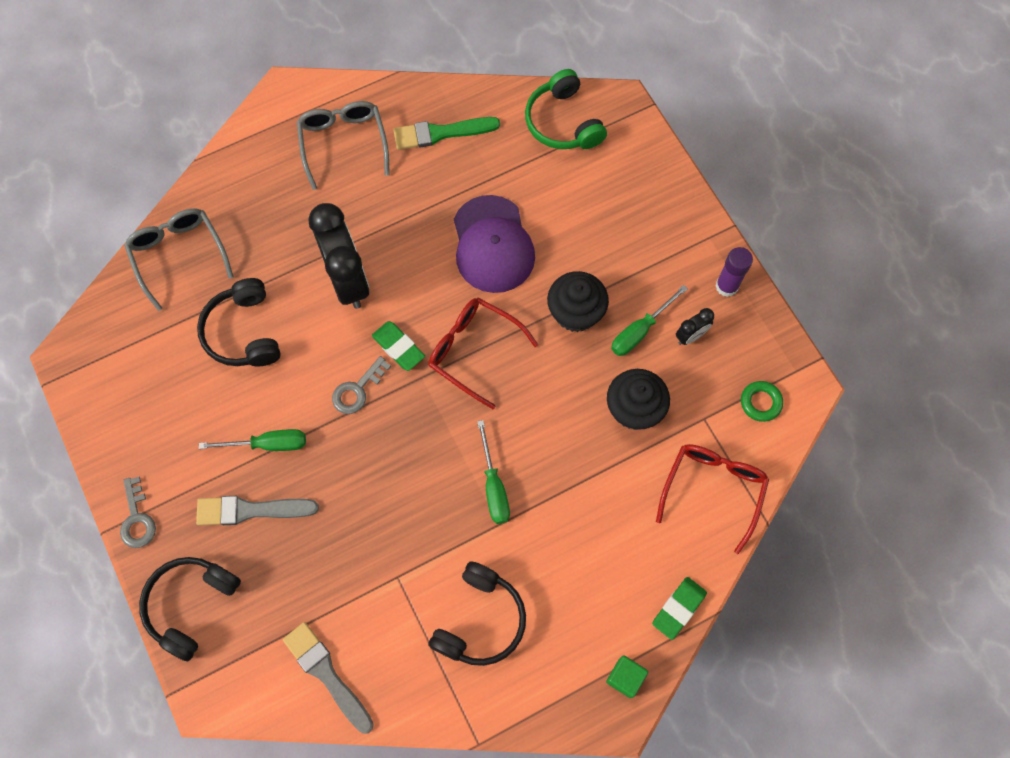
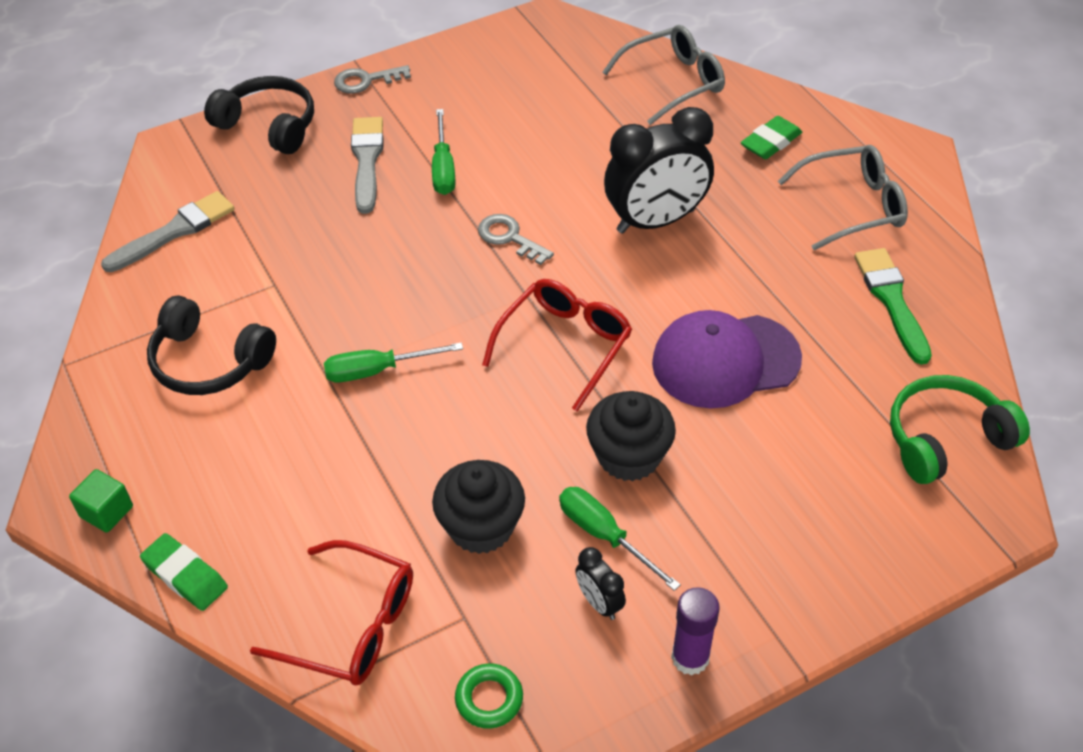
camera: 90 degrees right, 20 degrees down
(243, 332) = (581, 139): black headphones -> none
(398, 347) = (566, 272): green eraser -> green eraser (770, 142)

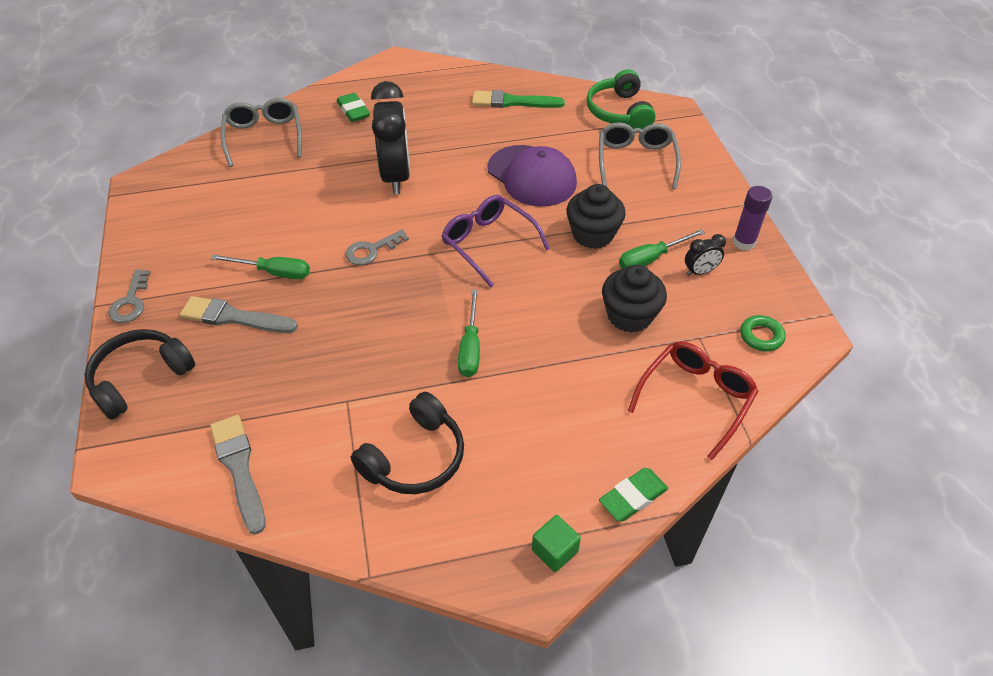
camera: 75 degrees left, 0 degrees up
(565, 345) = (488, 243): red glasses -> purple glasses
(725, 361) = (532, 176): purple cap -> purple cap turned 45 degrees counterclockwise
(852, 206) = (429, 95): grey glasses -> grey glasses (636, 161)

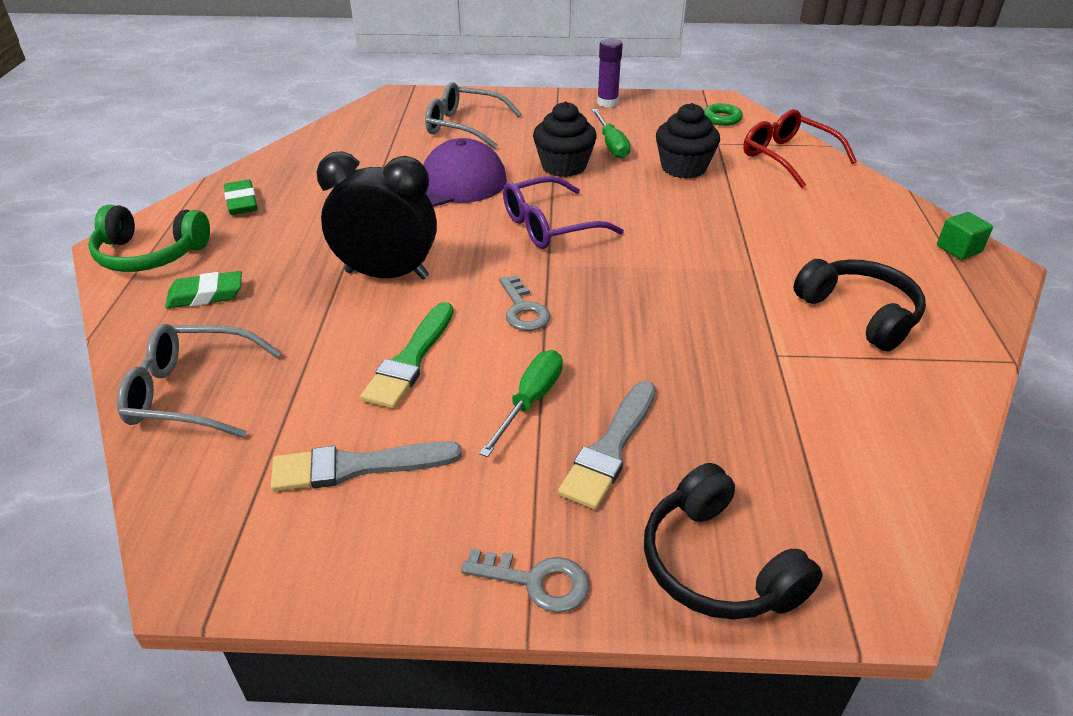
camera: 75 degrees left, 10 degrees down
(239, 468) = (884, 455): grey brush -> grey brush (357, 467)
(470, 348) = (708, 259): green screwdriver -> none
(512, 102) = (302, 175): green brush -> green brush (410, 360)
(619, 112) = (377, 120): green headphones -> green headphones (150, 254)
(633, 497) = (896, 203): green eraser -> green eraser (242, 202)
(700, 272) = (637, 127): black clock -> none

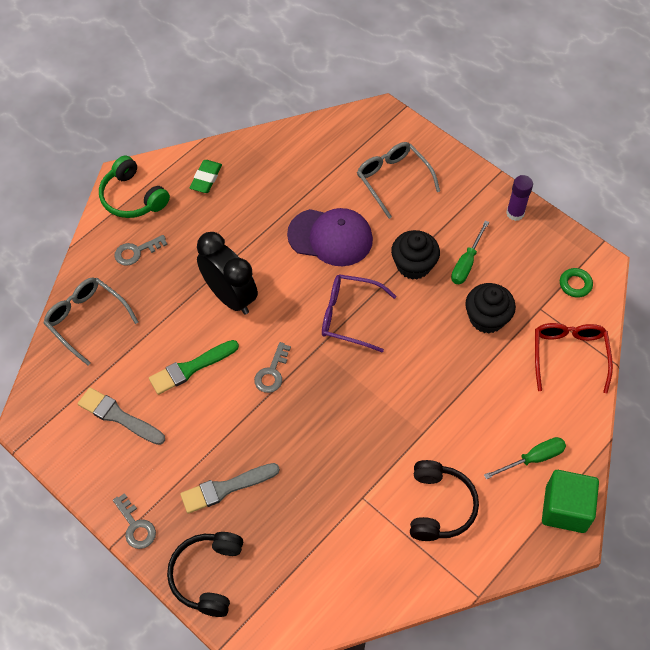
camera: 40 degrees right, 20 degrees up
(206, 295) = (136, 252): green eraser -> grey key
(530, 401) = (218, 435): green screwdriver -> green screwdriver (533, 459)
(958, 249) = (565, 509): green cube -> green cube, size x1.86

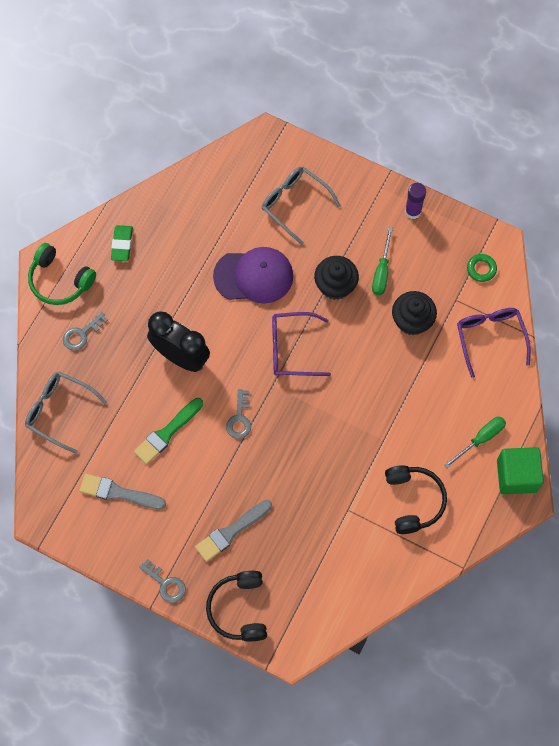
camera: 15 degrees left, 10 degrees up
(569, 355) = (490, 338): red glasses -> purple glasses

